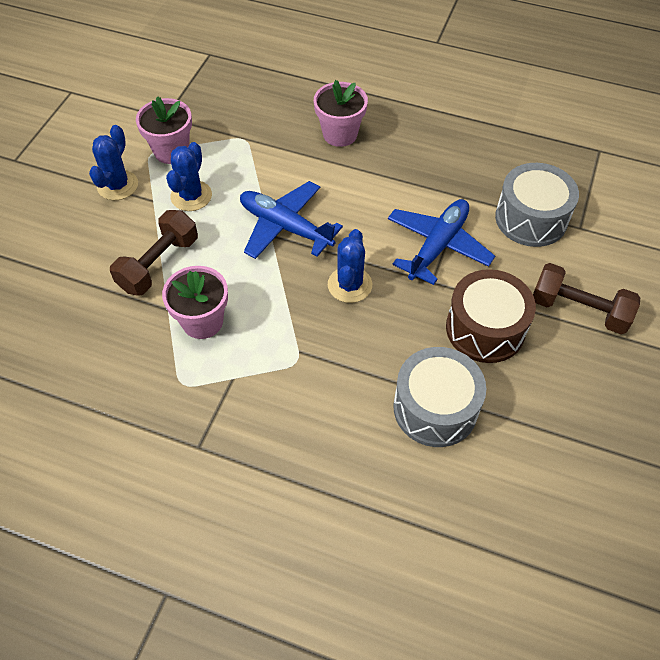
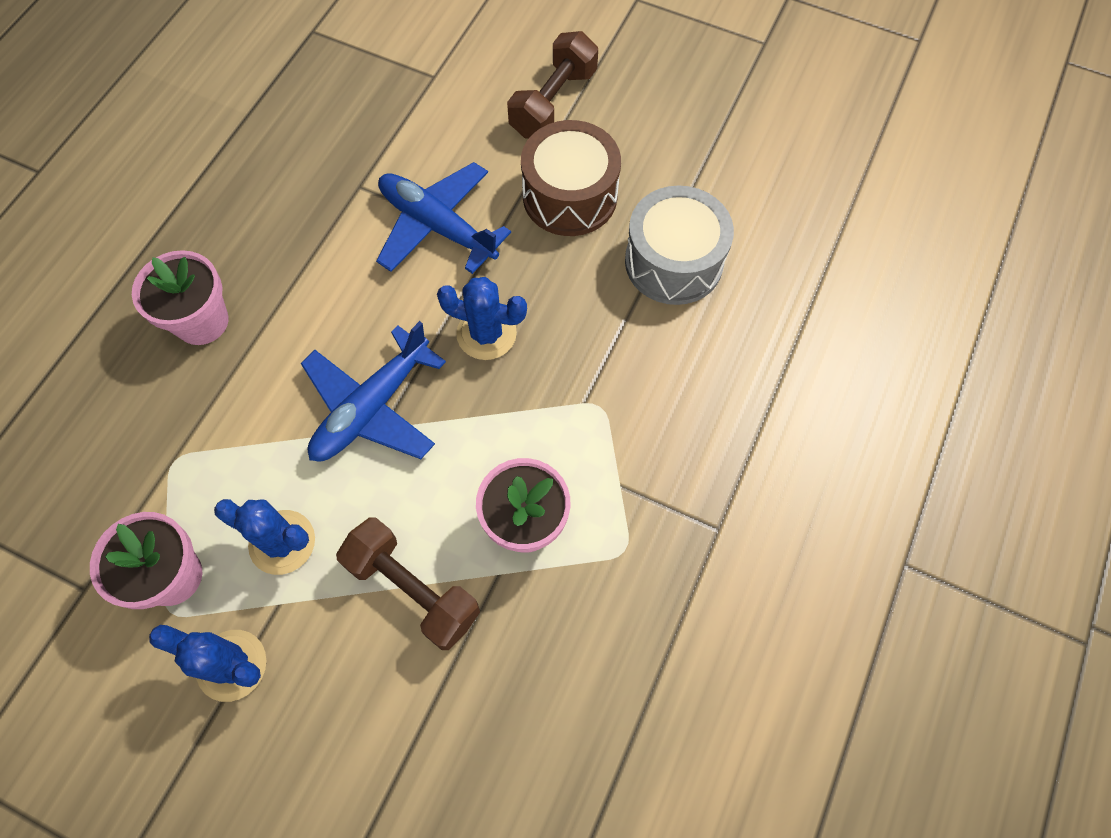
camera: 85 degrees left, 10 degrees up
(531, 218) = (410, 121): grey drum -> none

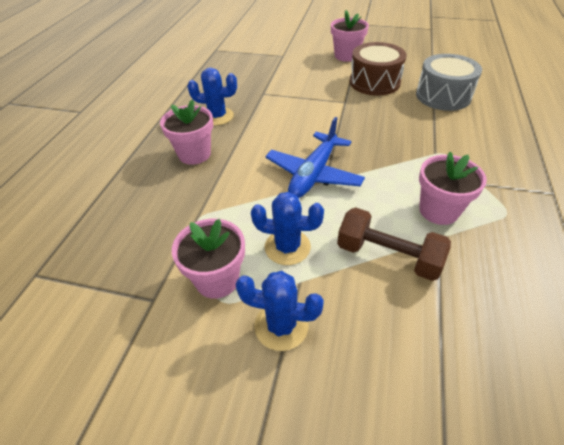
camera: 10 degrees left, 20 degrees down
(437, 226) = (312, 101): blue plane -> none
(486, 334) = (362, 135): blue cactus -> blue cactus (217, 116)
(553, 103) = (346, 56): brown dumbbell -> pink flower pot

